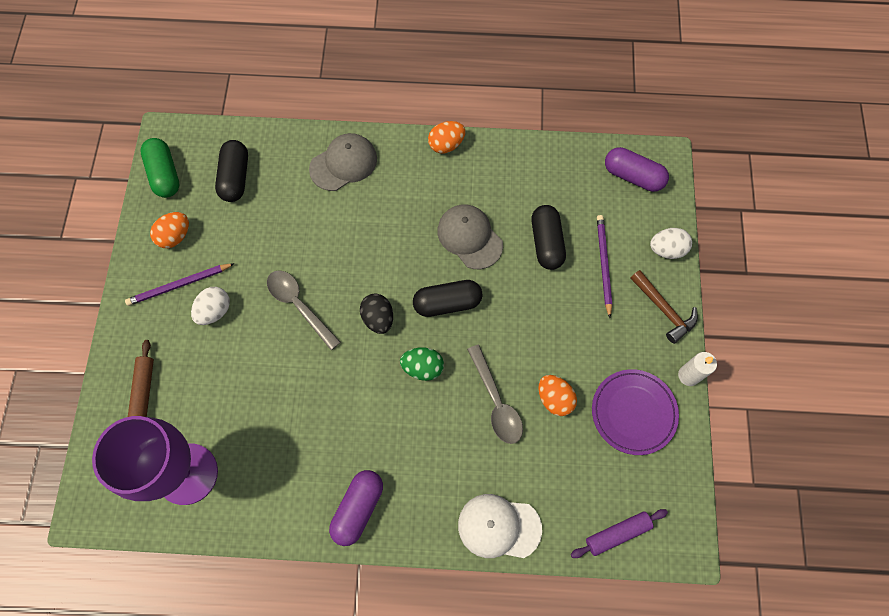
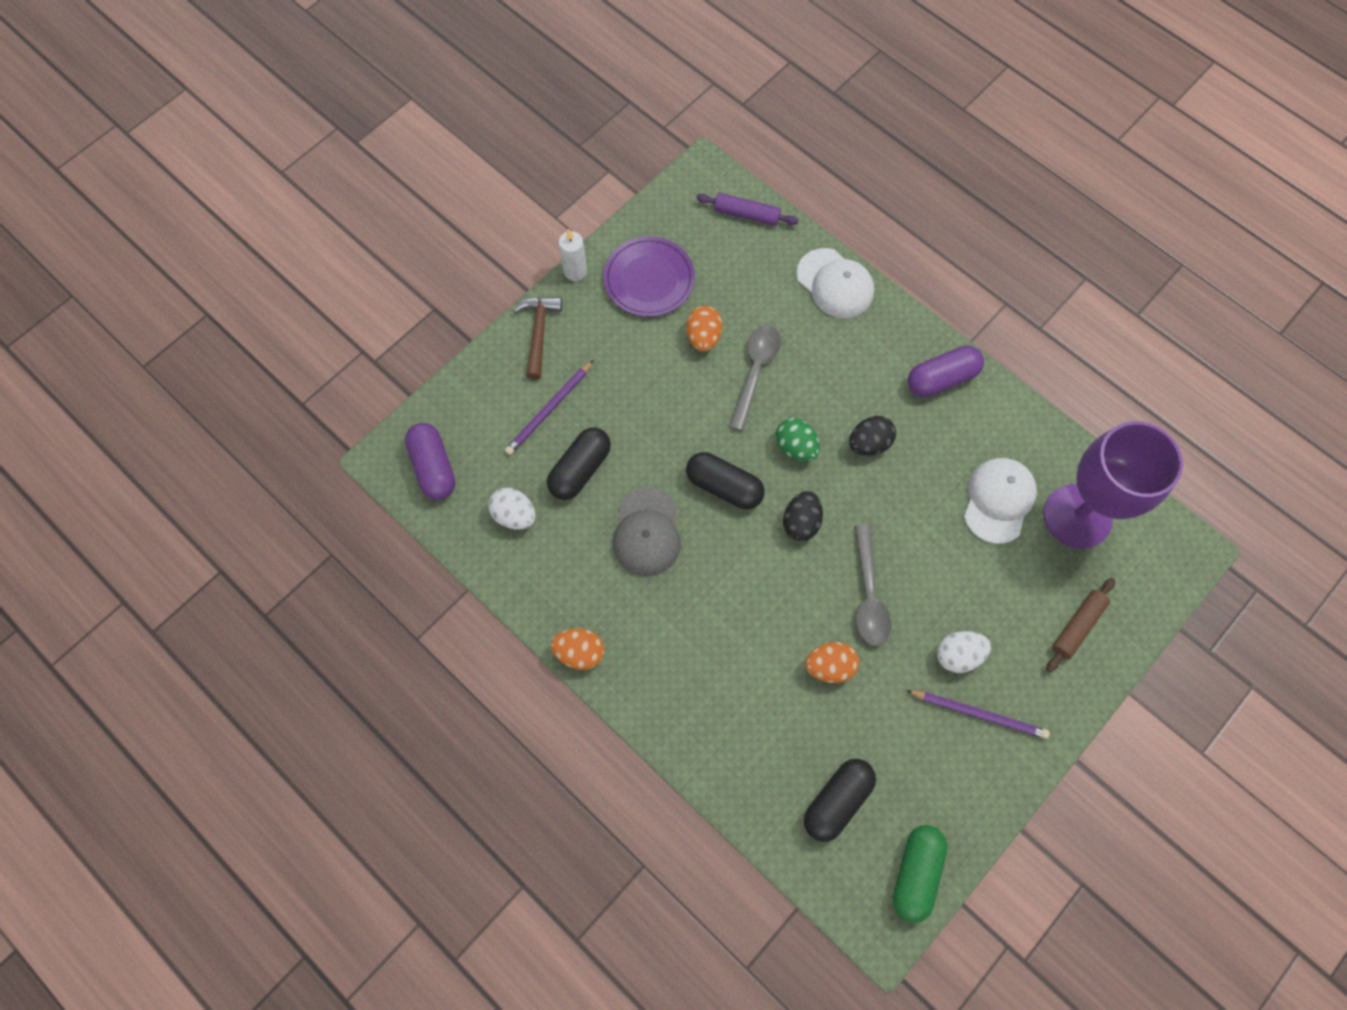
camera: 140 degrees left, 0 degrees up
(175, 236) = (950, 778): orange egg -> orange egg (829, 666)
(252, 441) = (998, 500): none -> white cap
(343, 163) = (706, 720): grey cap -> none
(374, 411) = (869, 443): none -> black egg
(666, 249) = (480, 378): white egg -> white egg (514, 515)

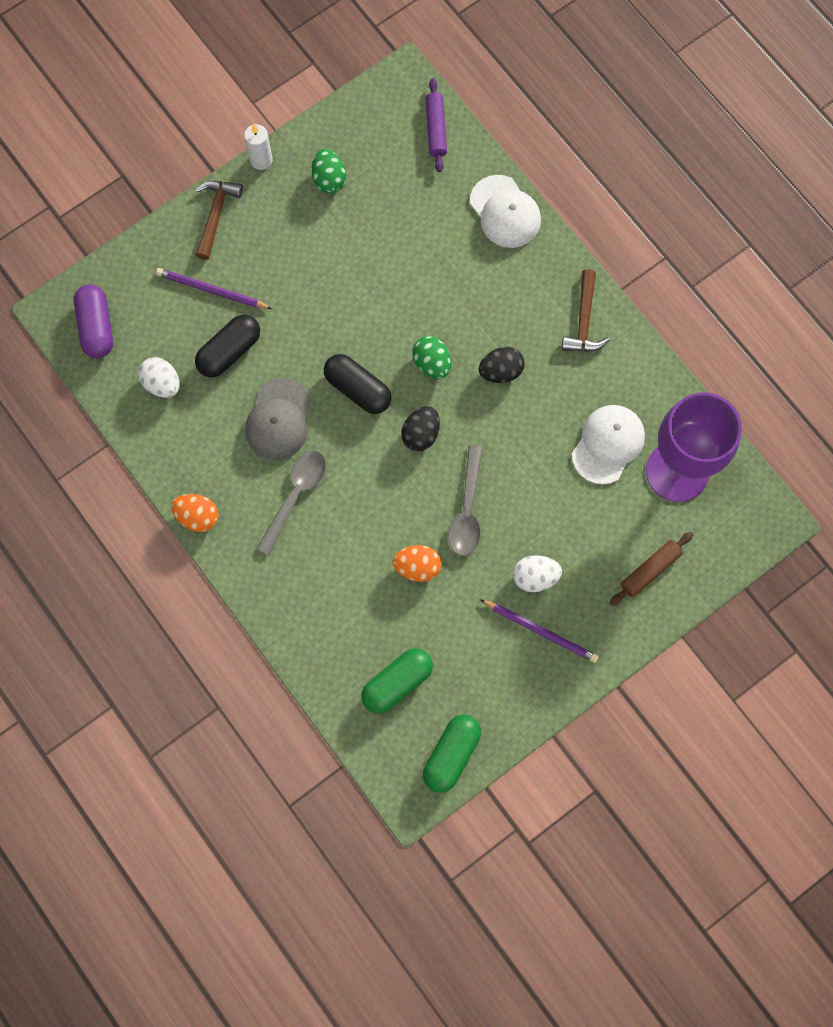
camera: 10 degrees right, 5 degrees up
(549, 410) = (211, 290): purple pencil -> purple pencil turned 60 degrees clockwise
(649, 279) = (329, 179): purple plate -> green egg
(703, 337) = (369, 244): orange egg -> none
(746, 214) = (435, 129): purple rolling pin -> purple rolling pin turned 60 degrees clockwise
(755, 371) = (410, 285): grey spoon -> grey spoon (295, 496)
(837, 801) = (397, 683): black capsule -> green capsule
(941, 378) = (584, 321): purple capsule -> brown hammer

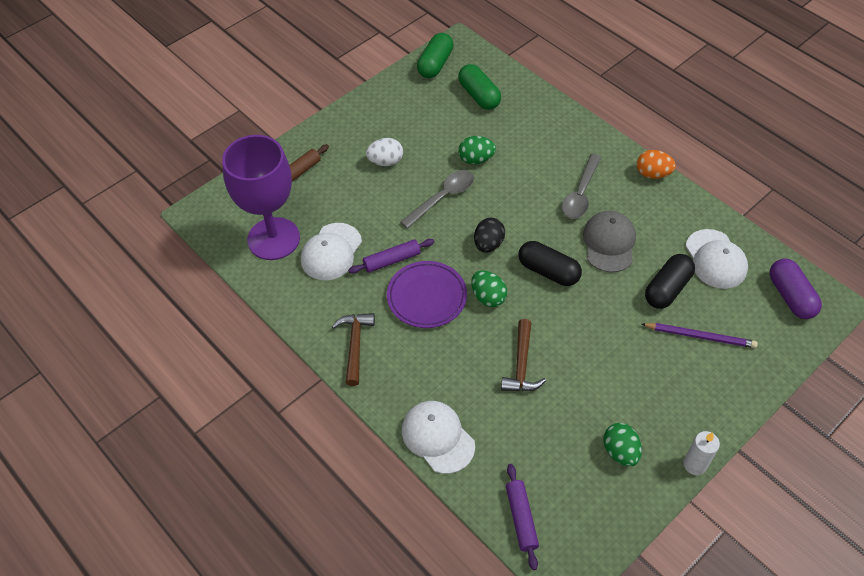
camera: 175 degrees right, 20 degrees down
(162, 383) = (715, 259): white egg -> white cap
(216, 215) = (721, 404): brown hammer -> brown hammer (521, 365)
(397, 683) = (479, 95): green capsule -> green capsule turned 75 degrees counterclockwise
(417, 567) = (476, 159): orange egg -> green egg
(467, 510) = (442, 197): grey spoon -> grey spoon turned 45 degrees clockwise
(501, 371) = (426, 297): black egg -> purple plate
(537, 424) = (392, 260): none -> purple rolling pin
(541, 631) = (379, 131): purple pencil -> none

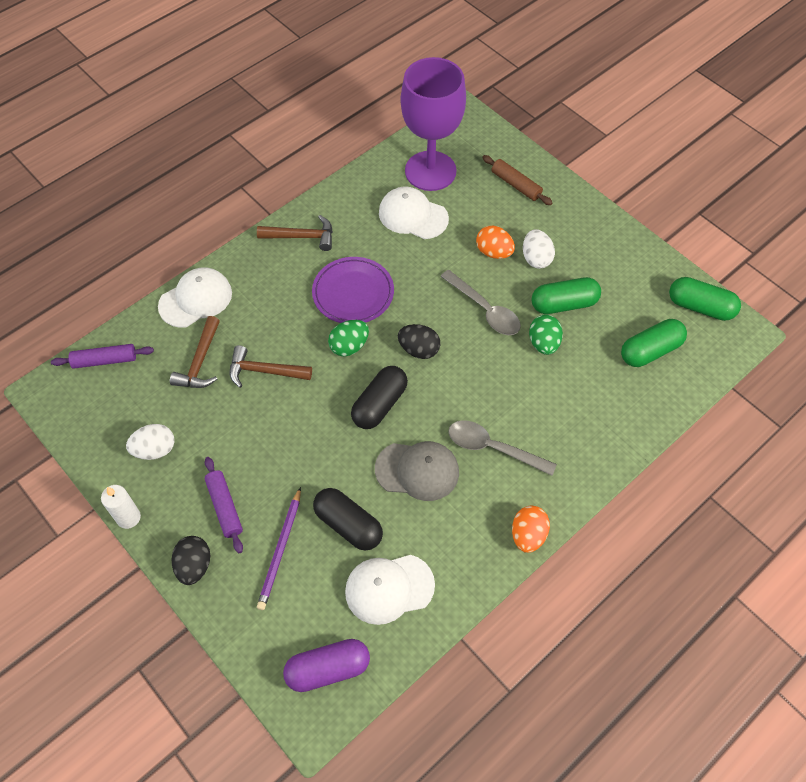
camera: 90 degrees right, 5 degrees up
(378, 191) = (494, 252): none -> orange egg
(392, 260) = (400, 264): purple rolling pin -> purple rolling pin (225, 507)
(435, 145) = (564, 304): none -> green capsule
(516, 423) = (200, 362): none -> brown hammer
(620, 451) = (155, 450): green egg -> white egg
(729, 401) = (194, 566): none -> black egg

